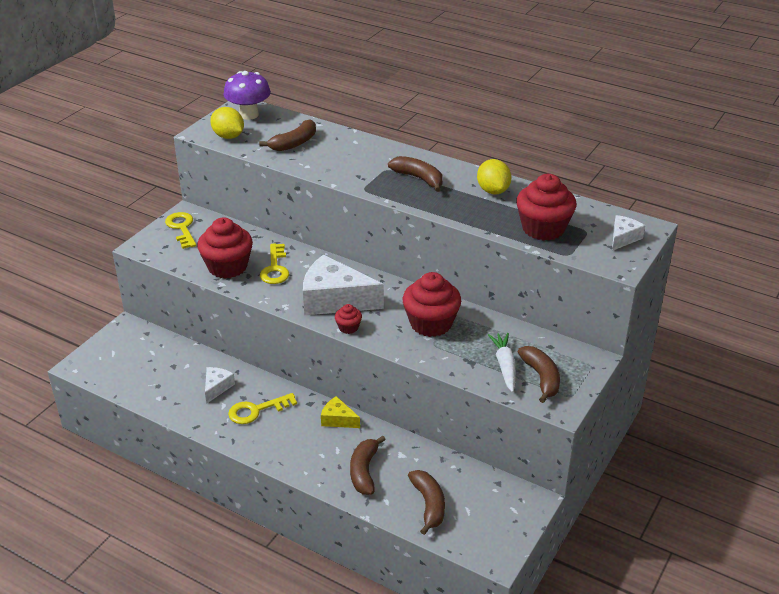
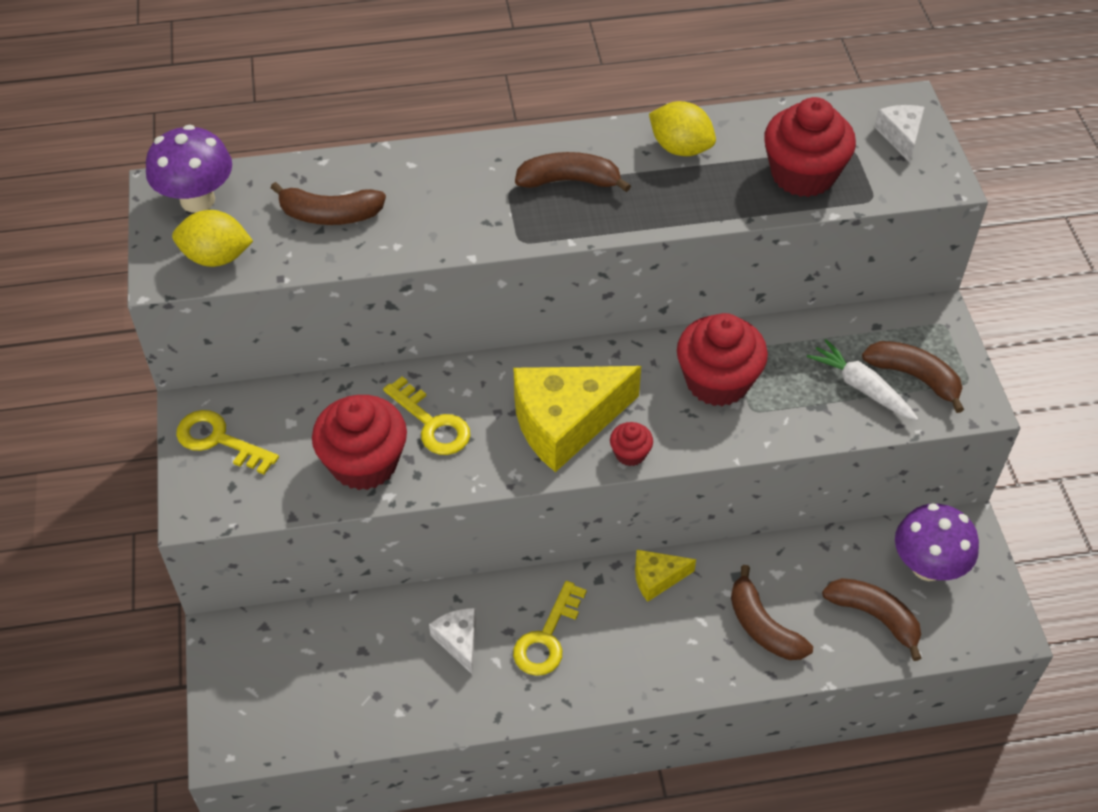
camera: 40 degrees left, 15 degrees up
(294, 143) = (330, 215): brown banana -> brown banana turned 90 degrees clockwise
(335, 300) = (566, 423): white cheese -> yellow cheese
(487, 502) = (927, 566): none -> purple mushroom

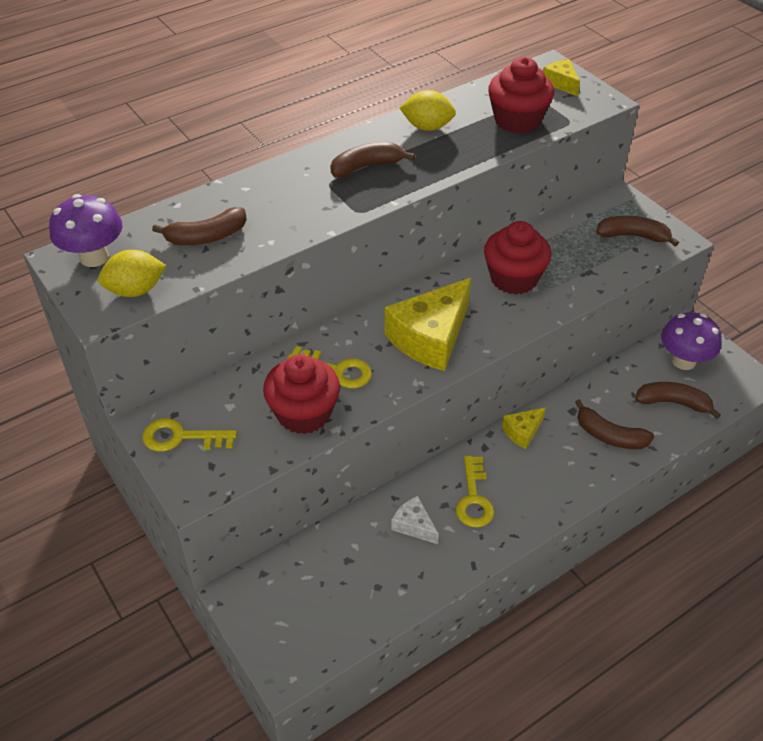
camera: 25 degrees left, 5 degrees down
(630, 453) = (487, 341): red cupcake -> none
(861, 387) = (605, 252): white carrot -> none
(900, 136) = (561, 83): white cheese -> yellow cheese

